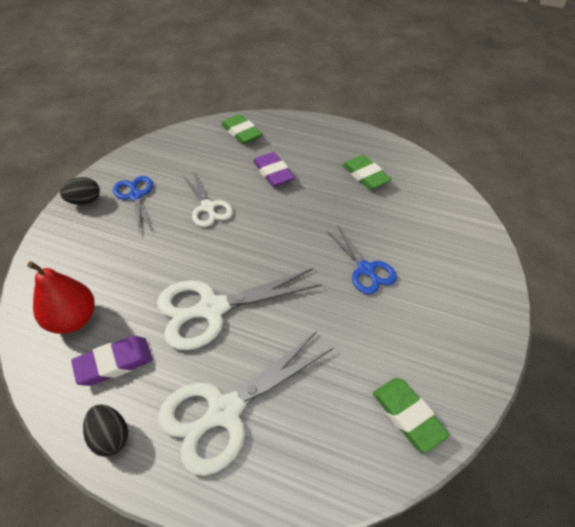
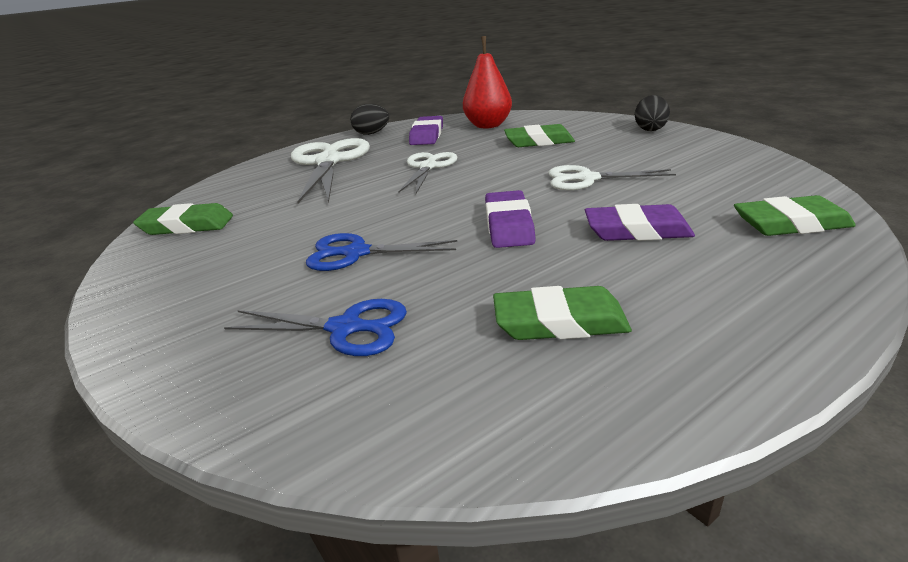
camera: 125 degrees right, 20 degrees down
(126, 258) = (539, 141): none -> green eraser
(135, 196) = (642, 148): blue scissors -> blue scissors (345, 328)
(212, 309) = (428, 167): white scissors -> white scissors, size x0.60
(293, 219) = (509, 225): none -> purple eraser

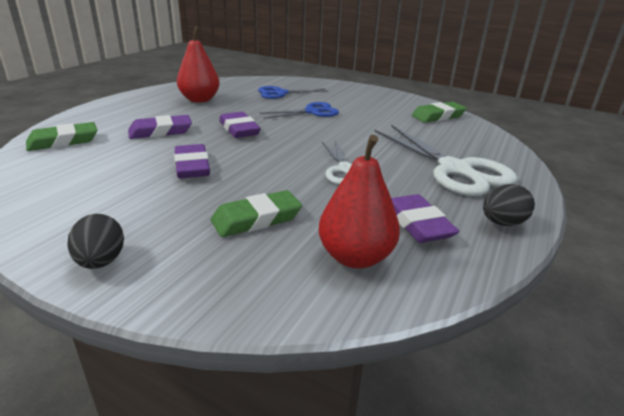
camera: 150 degrees right, 0 degrees up
(559, 322) = (199, 100): green eraser -> red pear
(587, 179) = (192, 166): white scissors -> purple eraser

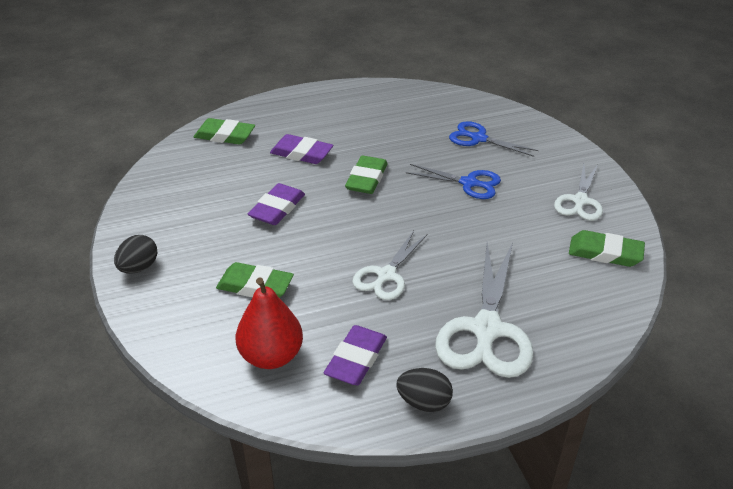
camera: 45 degrees right, 10 degrees up
(199, 100) = (385, 119): red pear -> none
(239, 129) = (366, 179): purple eraser -> green eraser
(385, 101) = (580, 201): none -> white scissors

